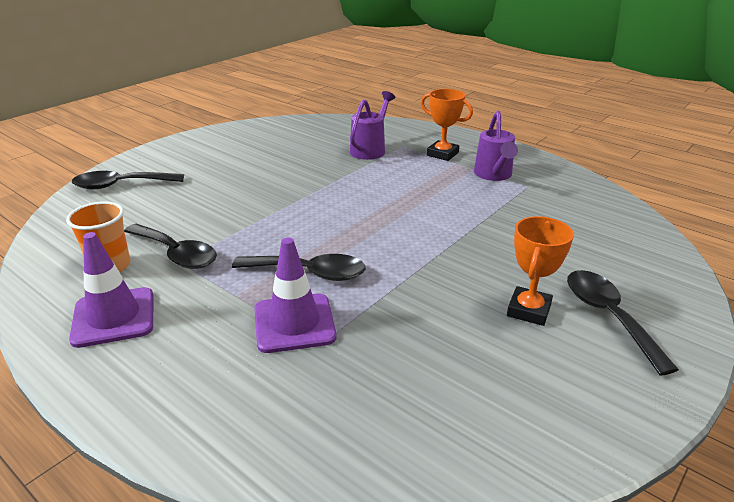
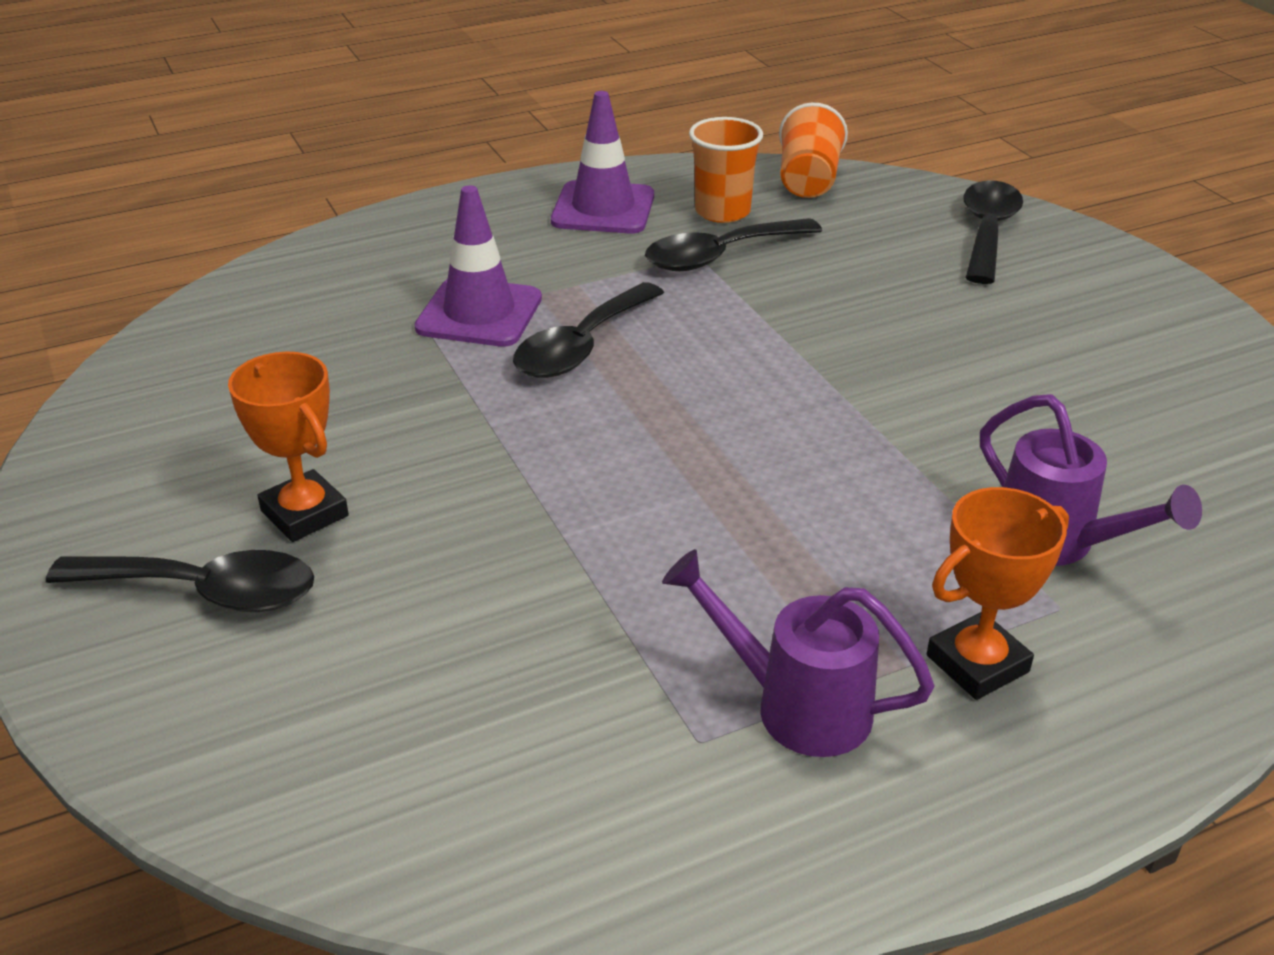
camera: 115 degrees right, 5 degrees up
(54, 245) = (808, 181): none -> orange cup

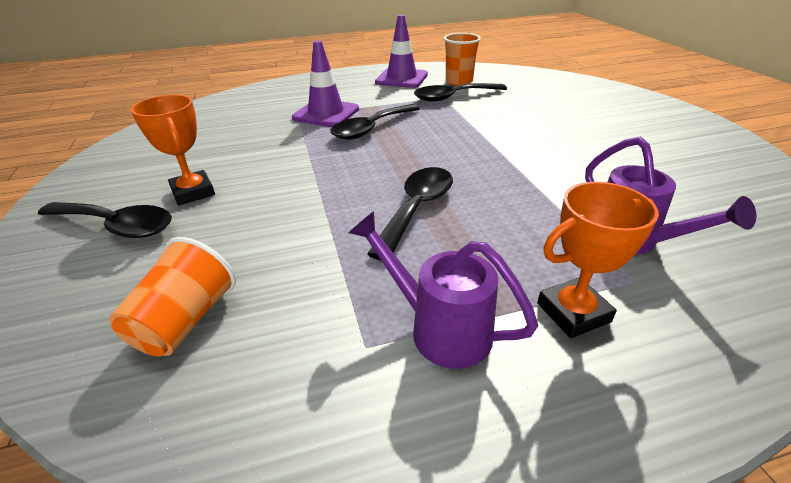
camera: 10 degrees right, 0 degrees up
(808, 181) = (504, 72): orange cup -> orange cup (185, 321)
(987, 231) = (594, 93): black spoon -> black spoon (416, 209)

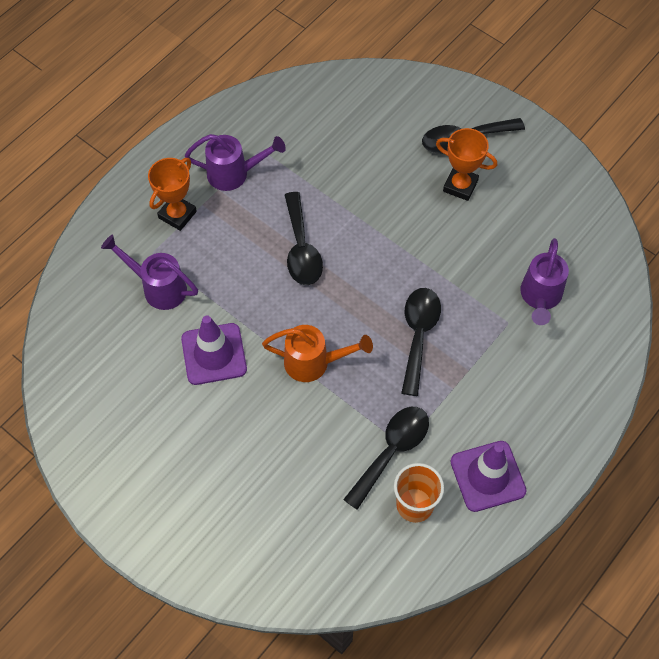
camera: 145 degrees right, 25 degrees up
(185, 321) = (349, 117): orange cup -> none
(257, 118) = (540, 297): none -> purple watering can
(326, 114) = (486, 340): purple traffic cone -> purple traffic cone (214, 354)
(475, 141) = (314, 363): none -> orange watering can

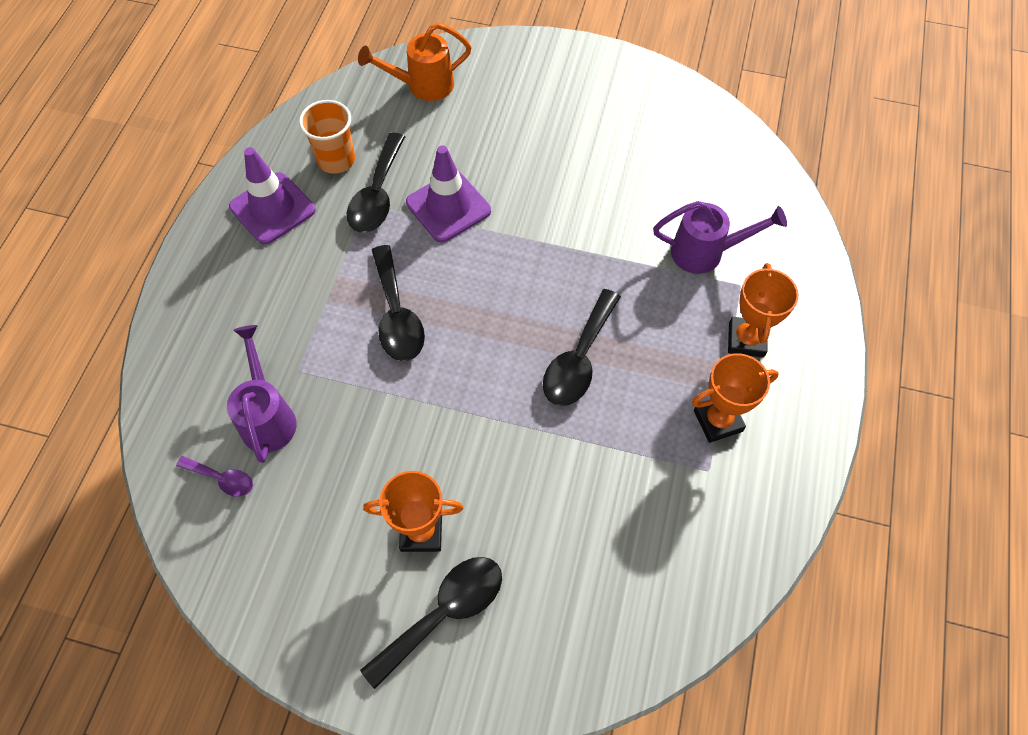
camera: 155 degrees right, 0 degrees up
(214, 354) = (603, 212): purple traffic cone -> purple traffic cone (448, 207)
(234, 174) = (718, 421): purple watering can -> orange trophy
(301, 249) = (579, 359): black spoon -> black spoon turned 120 degrees counterclockwise
(314, 363) = (496, 243): orange watering can -> orange watering can (423, 86)
(582, 268) = (222, 479): none -> purple spoon

